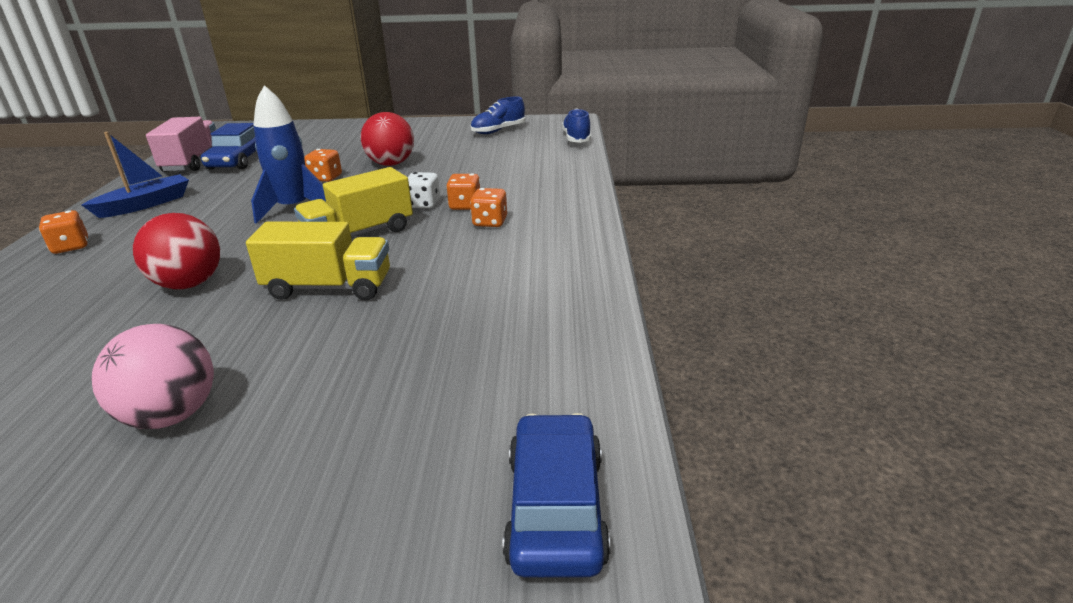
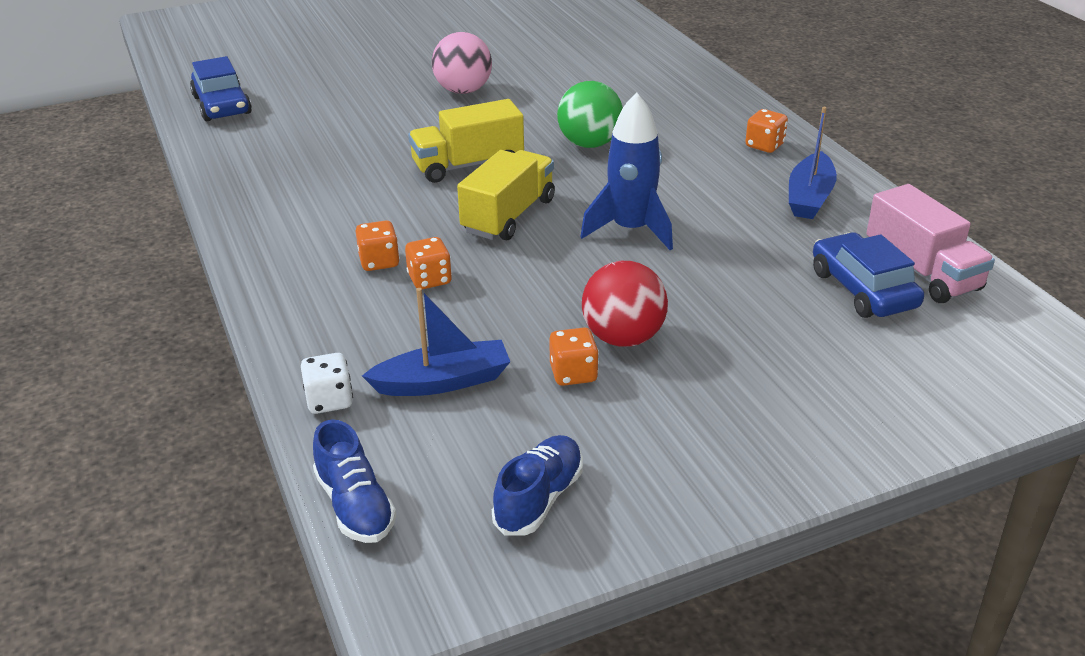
camera: 155 degrees right, 5 degrees up
(189, 284) = (589, 144): red ball -> green ball
(326, 178) = (673, 285): orange dice -> orange dice (573, 374)
(423, 204) = (484, 270): white dice -> white dice (329, 400)
(504, 164) = (443, 381): none -> blue boat

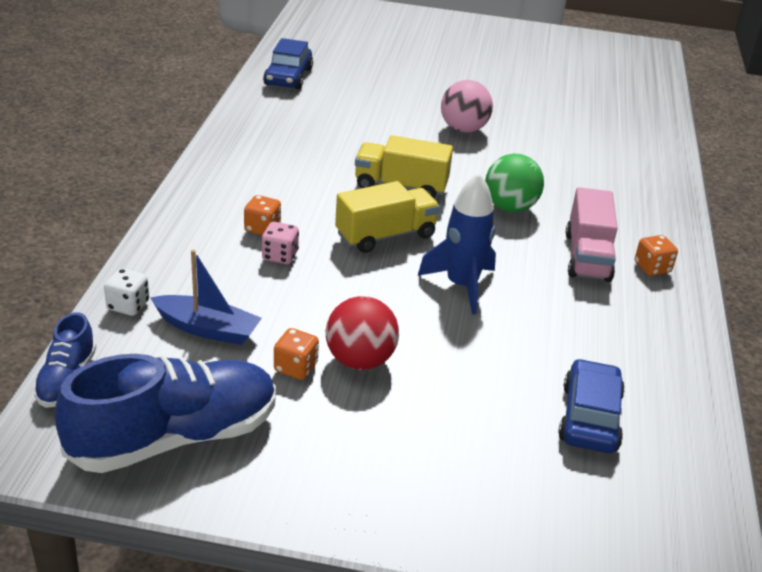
camera: 30 degrees right, 0 degrees up
(429, 279) = (280, 256): orange dice -> pink dice
(539, 499) = (174, 438): blue shoe -> blue shoe, size x1.96
(809, 197) = (638, 325): blue boat -> none
(922, 271) = (660, 429): pink truck -> pink truck (587, 256)

